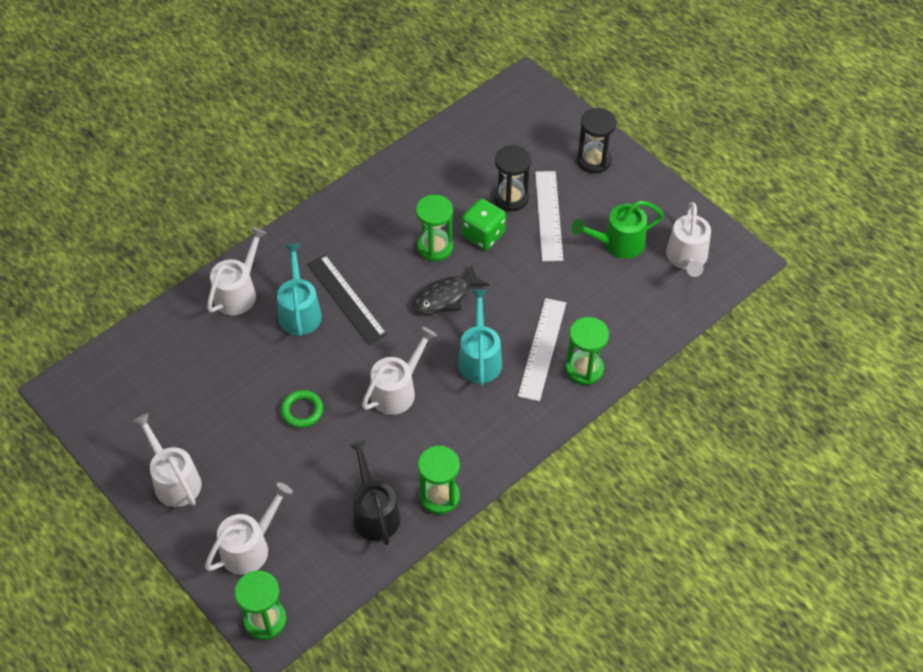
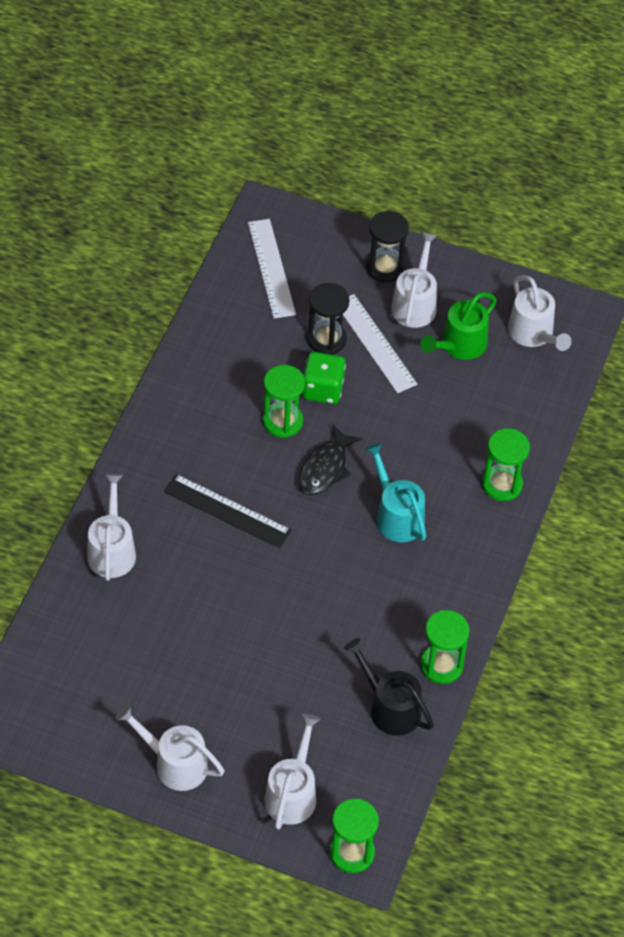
camera: 30 degrees left, 0 degrees up
(299, 311) = (188, 543): turquoise watering can -> none
(302, 411) = (256, 641): green ring -> none
(397, 390) = (336, 581): white watering can -> white watering can (415, 304)
(542, 349) = (451, 481): white ruler -> white ruler (271, 268)

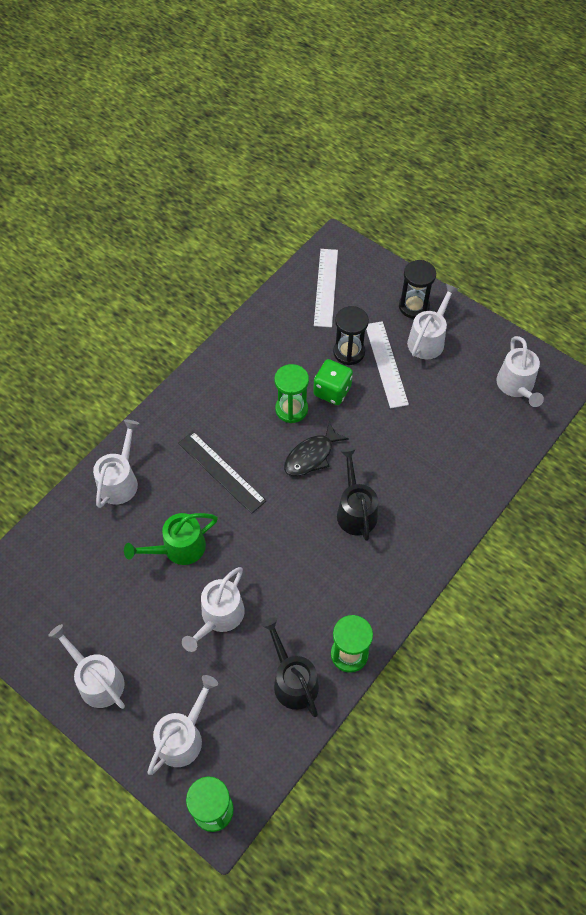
camera: 20 degrees right, 5 degrees up
(285, 665) = (219, 617): none -> white watering can
(396, 516) = (355, 511): turquoise watering can -> black watering can
(459, 345) = (453, 381): green watering can -> green watering can (179, 548)
(502, 484) = (451, 506): green hourglass -> none

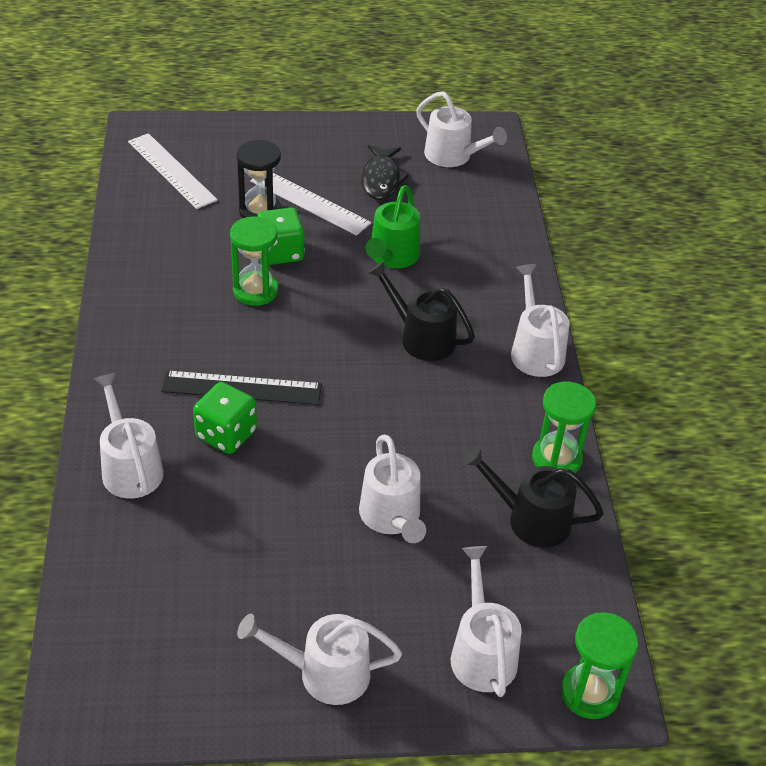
camera: 45 degrees left, 15 degrees down
(179, 548) = (274, 486): green watering can -> green watering can (392, 256)
(185, 496) = (226, 434): none -> green dice
(311, 456) = (323, 318): black fish -> black fish (381, 179)
(414, 306) = (283, 143): black hourglass -> none
(428, 340) = (328, 162): white watering can -> white watering can (535, 351)

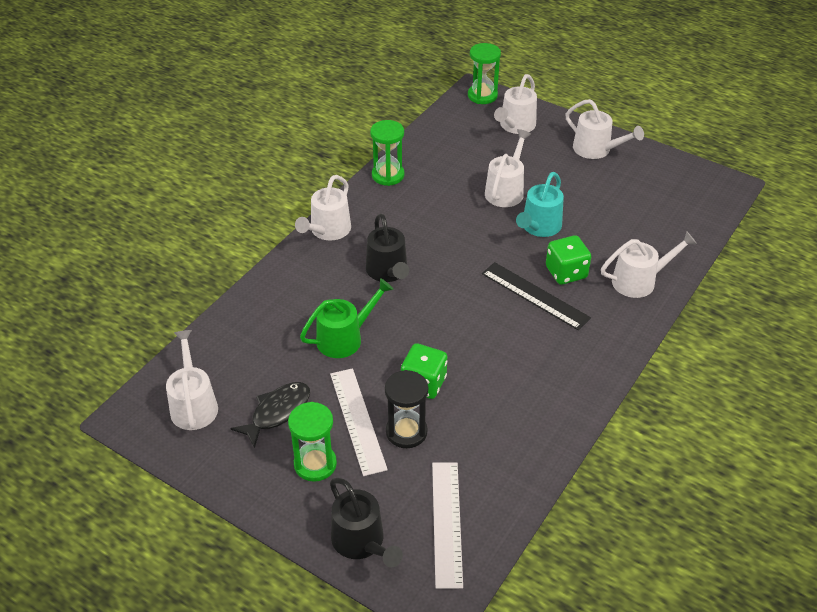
camera: 140 degrees left, 0 degrees up
(130, 467) = (639, 281): white watering can -> white watering can turned 120 degrees counterclockwise
(255, 291) = (470, 360): green hourglass -> green hourglass (315, 464)
(305, 482) = (539, 227): none -> turquoise watering can
(531, 519) = (434, 158): black watering can -> black watering can (361, 542)

